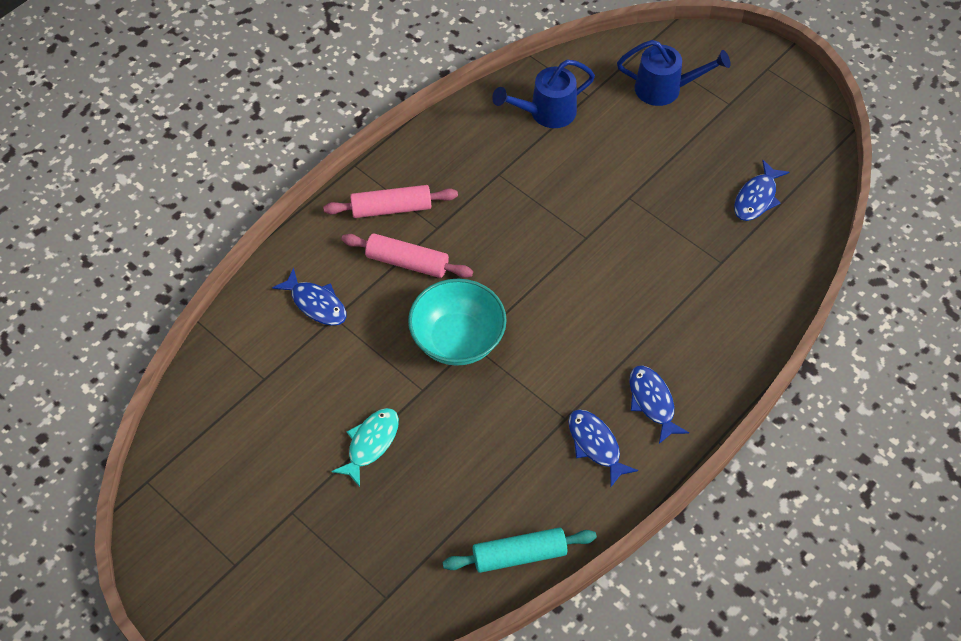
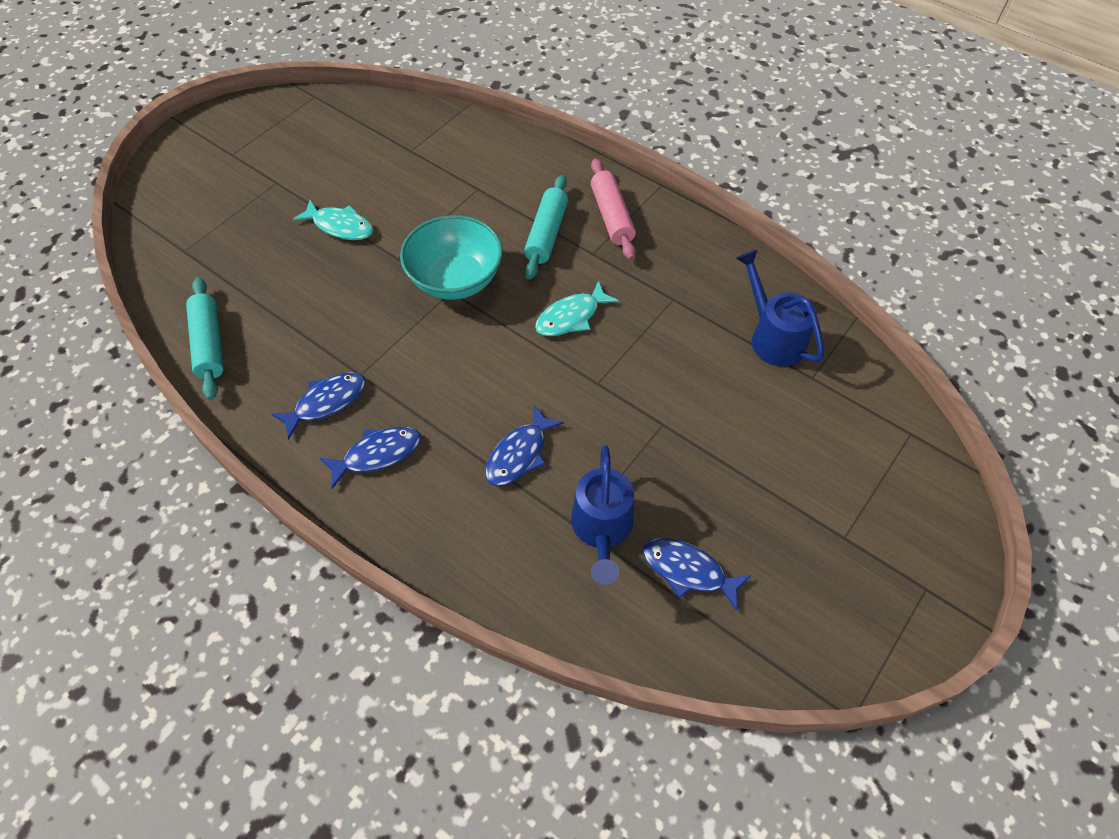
camera: 85 degrees right, 0 degrees up
(316, 304) = (492, 174): blue fish -> blue fish (519, 454)
(407, 262) = (546, 234): pink rolling pin -> turquoise rolling pin
(512, 250) = (571, 317): none -> turquoise fish
(665, 89) = (847, 460): blue watering can -> blue watering can (602, 529)

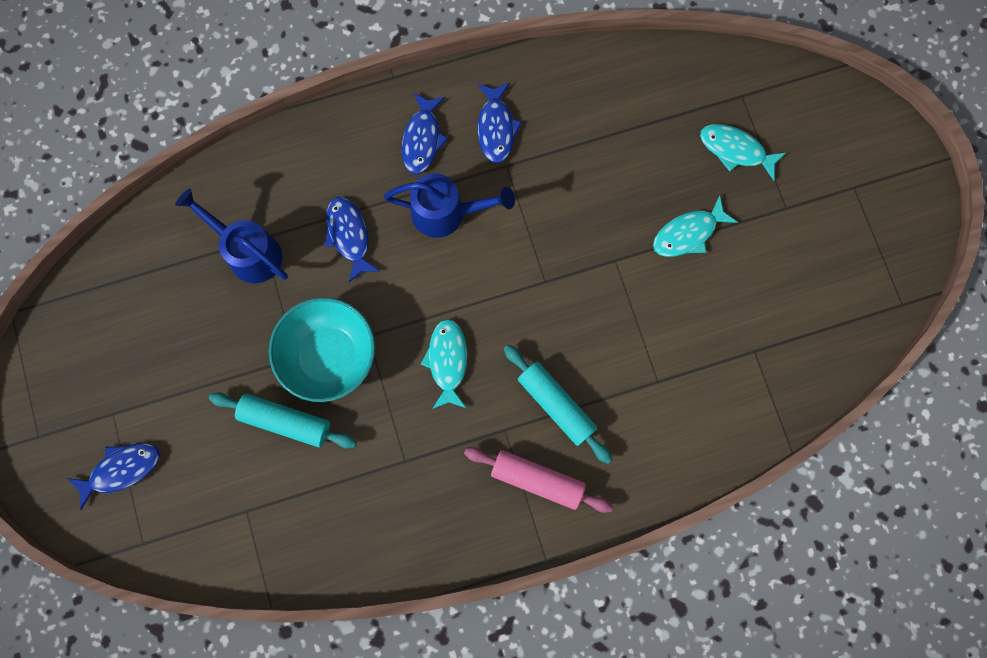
camera: 125 degrees right, 20 degrees up
(209, 344) = (616, 72): turquoise rolling pin -> turquoise rolling pin (285, 422)
(241, 232) = (735, 150): none -> turquoise fish
(455, 280) = (555, 293): turquoise bowl -> turquoise bowl (329, 356)
(688, 571) = (176, 287): blue fish -> blue fish (122, 470)
(773, 337) = (306, 513): blue watering can -> blue watering can (446, 213)

